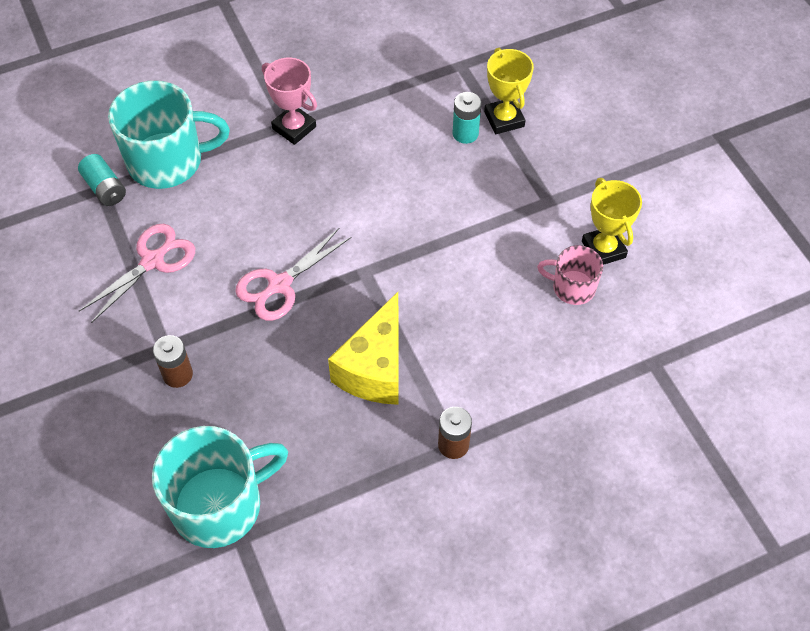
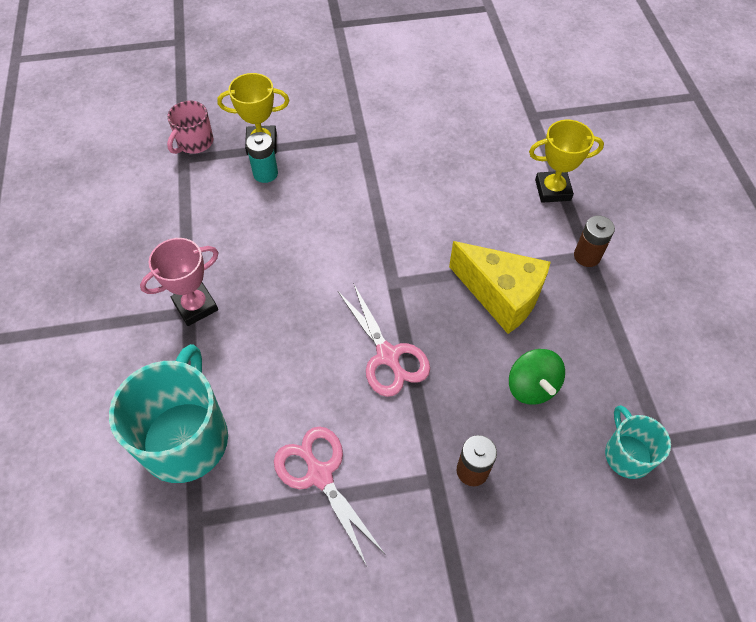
camera: 75 degrees left, 0 degrees up
(105, 188) = (196, 514): turquoise battery -> none
(219, 505) = (627, 454): turquoise mug -> turquoise mug, size x0.53
(275, 411) = (532, 386): none -> green spinning top
(572, 287) = (452, 143): pink mug -> pink mug (194, 142)
(603, 249) = (421, 116): yellow trophy -> yellow trophy (552, 190)

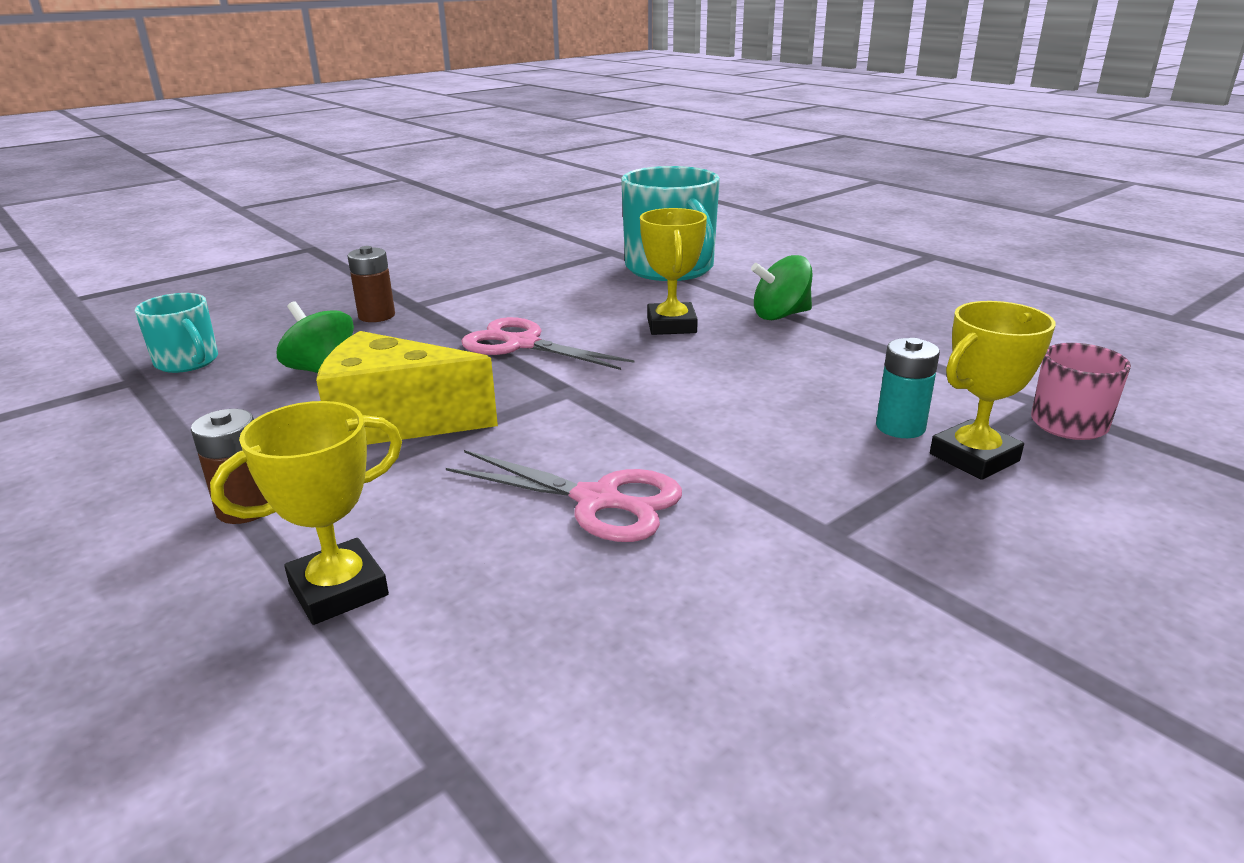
camera: 150 degrees right, 30 degrees down
(195, 306) = (780, 315): pink trophy -> green spinning top
(275, 330) = (671, 325): none -> yellow trophy
(320, 475) = (529, 283): pink scissors -> pink scissors (597, 500)

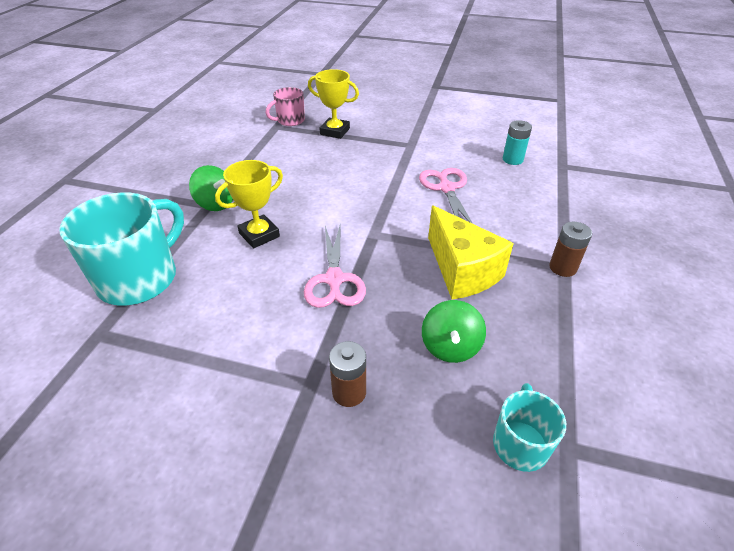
camera: 125 degrees left, 15 degrees up
(338, 590) = (554, 214): yellow trophy -> none
(900, 427) = (325, 147): turquoise battery -> turquoise battery (512, 159)

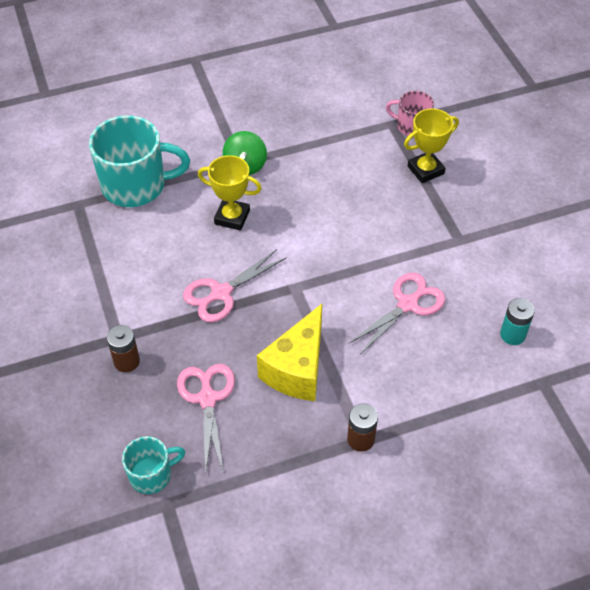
camera: 55 degrees right, 10 degrees up
(335, 131) = (425, 170): yellow trophy -> yellow trophy turned 75 degrees clockwise
(450, 347) = (207, 399): green spinning top -> pink scissors

